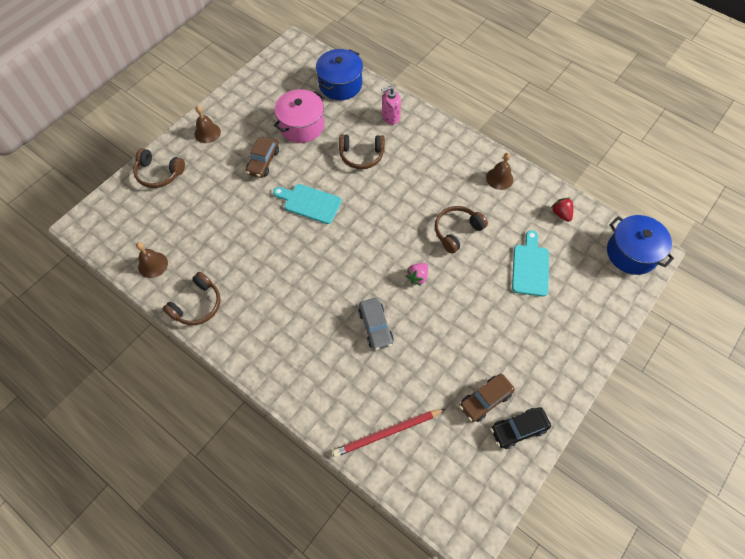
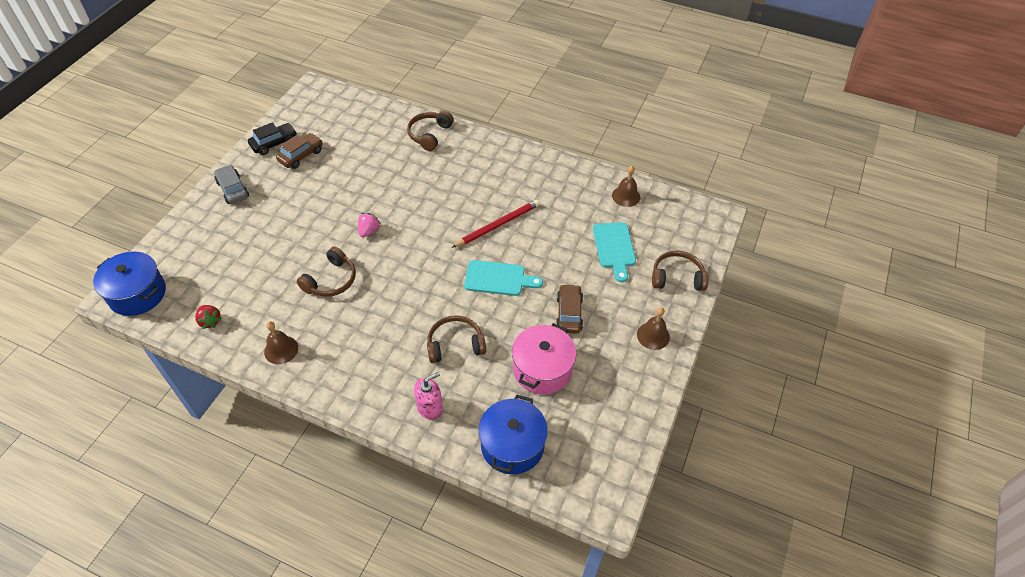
camera: 165 degrees right, 10 degrees down
(197, 305) = (567, 174): brown headphones -> brown headphones (429, 134)
(375, 327) = (402, 186): grey car -> grey car (233, 189)
(387, 433) = (379, 125): red pencil -> red pencil (498, 225)
(530, 267) = (252, 260): turquoise cutting board -> turquoise cutting board (614, 248)

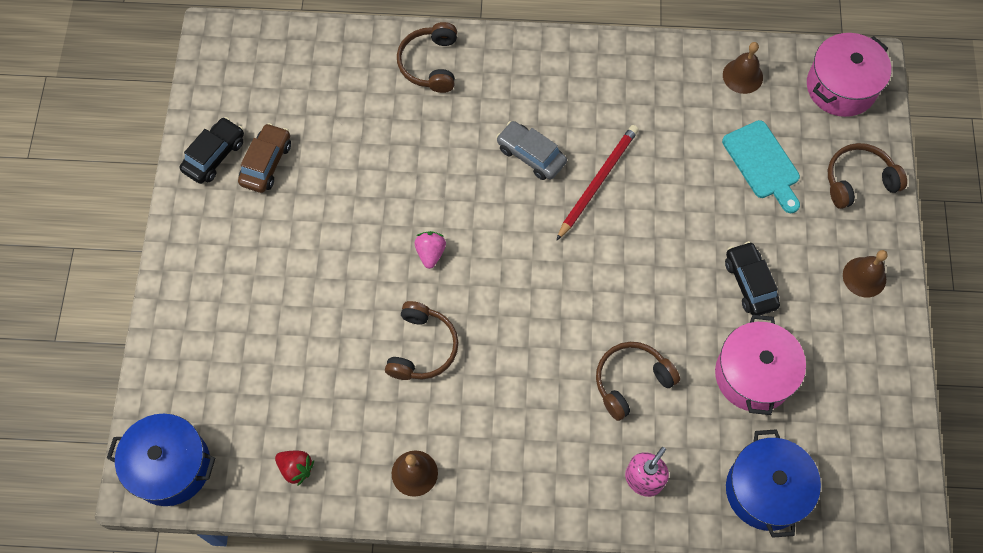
camera: 20 degrees left, 15 degrees up
(233, 189) = (201, 254): grey car -> grey car (531, 155)
(498, 279) = (638, 265): turquoise cutting board -> none
(569, 313) = (750, 283): brown car -> black car
(691, 221) = (841, 87): none -> pink pot

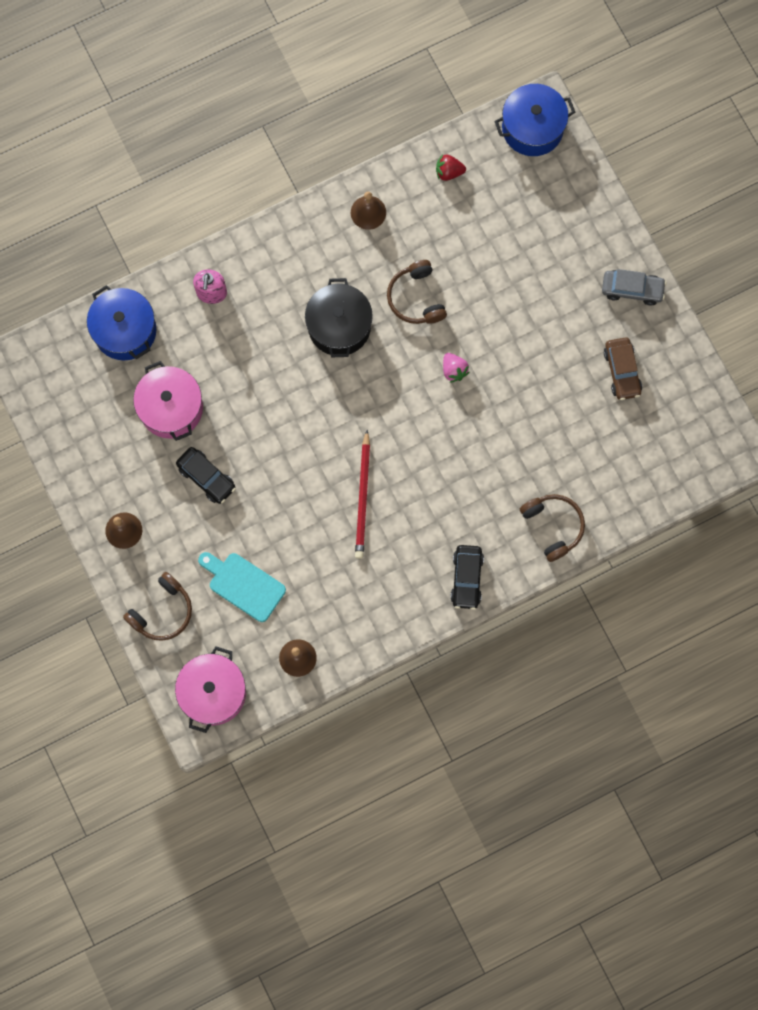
camera: 150 degrees right, 10 degrees up
(214, 155) = (665, 355): black car -> black car (466, 578)
(522, 363) = (339, 326): none -> black pot
(531, 155) = (426, 491): grey car -> grey car (632, 289)
(631, 381) = (255, 355): brown headphones -> none

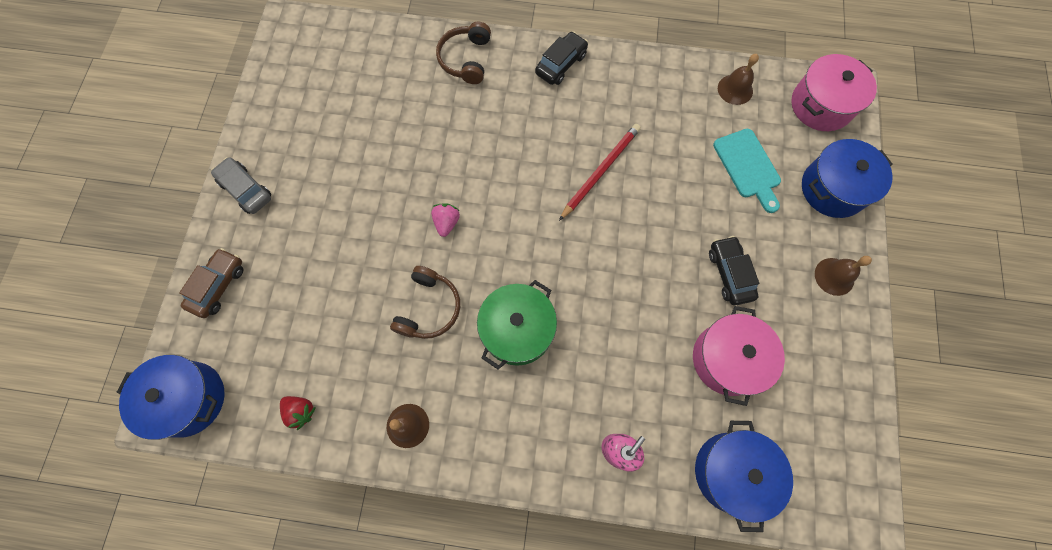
camera: 145 degrees left, 5 degrees down
(162, 611) = (833, 188): brown headphones -> blue pot
(339, 326) = (517, 330): black pot -> green pot
(622, 371) = (315, 133): brown car -> brown car (218, 286)

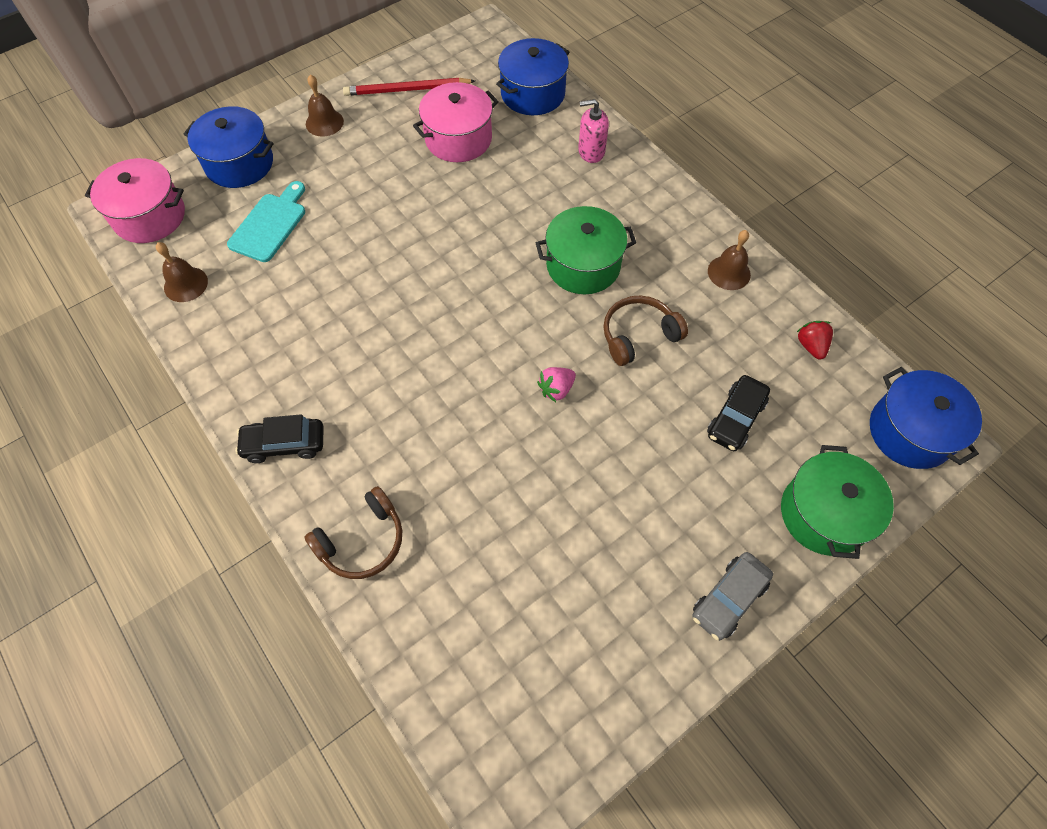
camera: 135 degrees left, 10 degrees down
(218, 286) = (824, 514): brown car -> green pot
(246, 190) = (728, 599): grey car -> grey car turned 45 degrees clockwise
(600, 171) = (380, 318): red pencil -> red pencil (407, 90)
(729, 273) = (387, 177): black car -> black car (735, 418)

